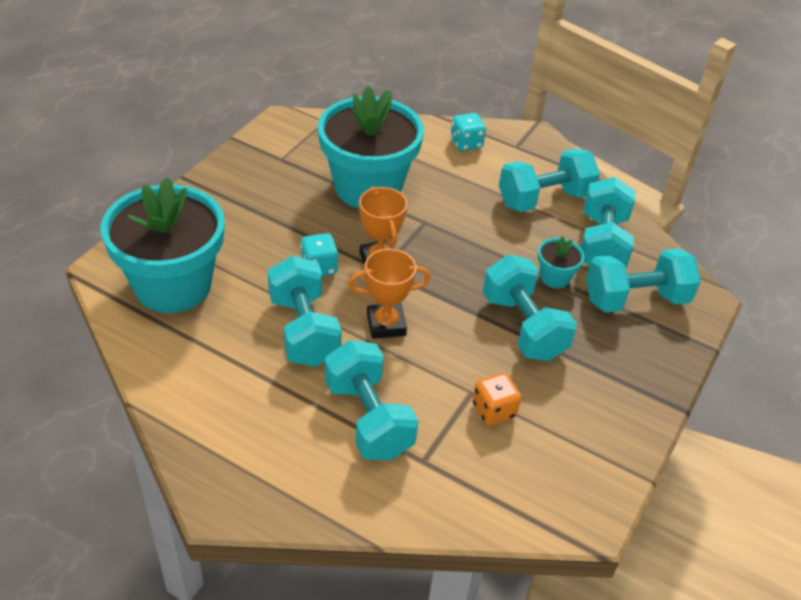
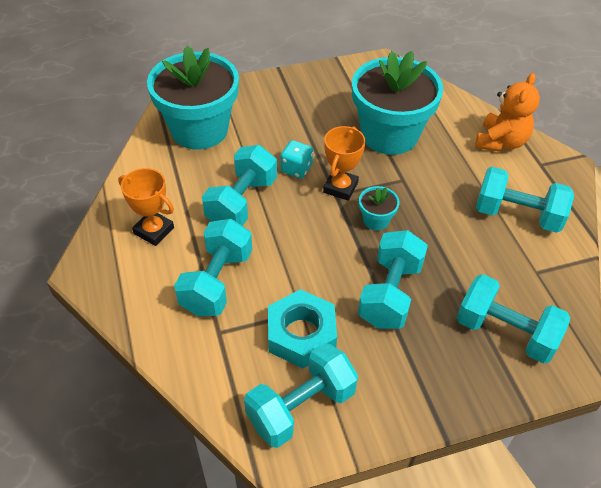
camera: 45 degrees right, 5 degrees up
(386, 324) = (296, 231): orange trophy -> orange trophy (154, 230)
(466, 143) = (500, 142): turquoise dice -> orange teddy bear
(494, 410) = (301, 334): orange dice -> turquoise nut
(555, 277) = (457, 275): turquoise flower pot -> turquoise flower pot (376, 220)
(601, 244) = (527, 274): turquoise dumbbell -> turquoise dumbbell (301, 407)

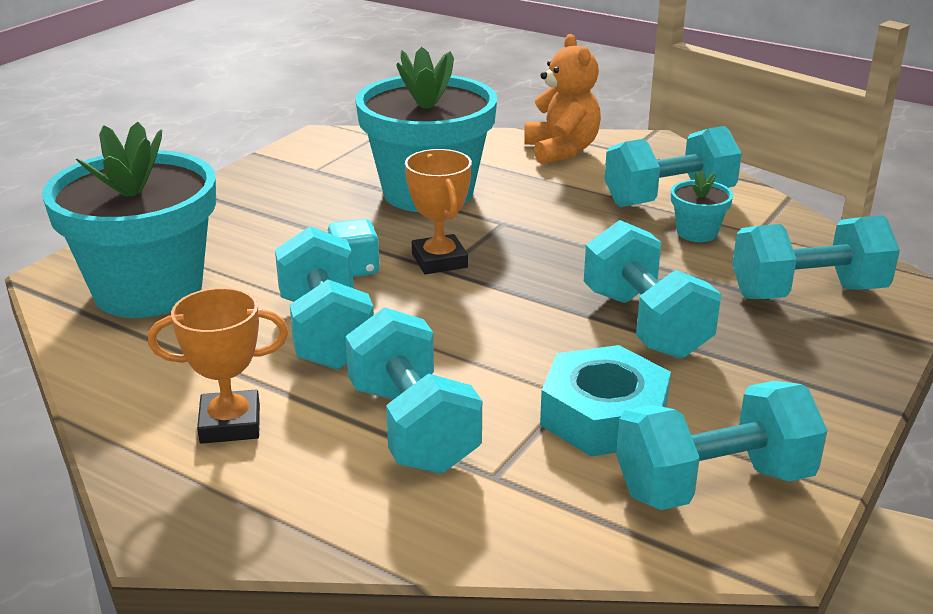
camera: 40 degrees left, 20 degrees down
(301, 407) = (713, 484): turquoise dumbbell -> turquoise dumbbell turned 60 degrees clockwise
(376, 220) = (528, 269): turquoise flower pot -> turquoise flower pot (697, 232)

